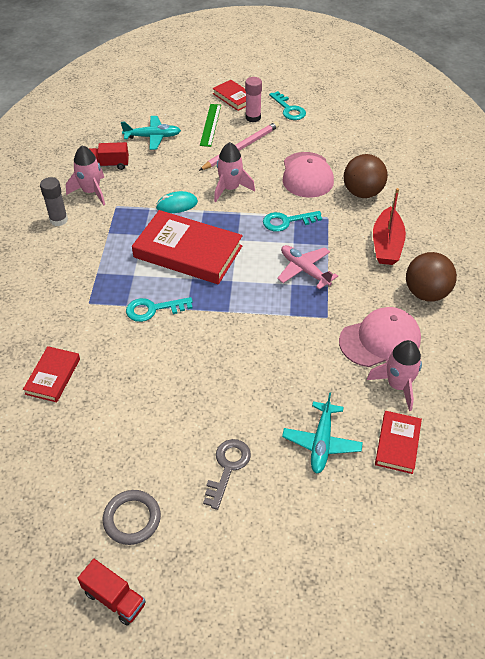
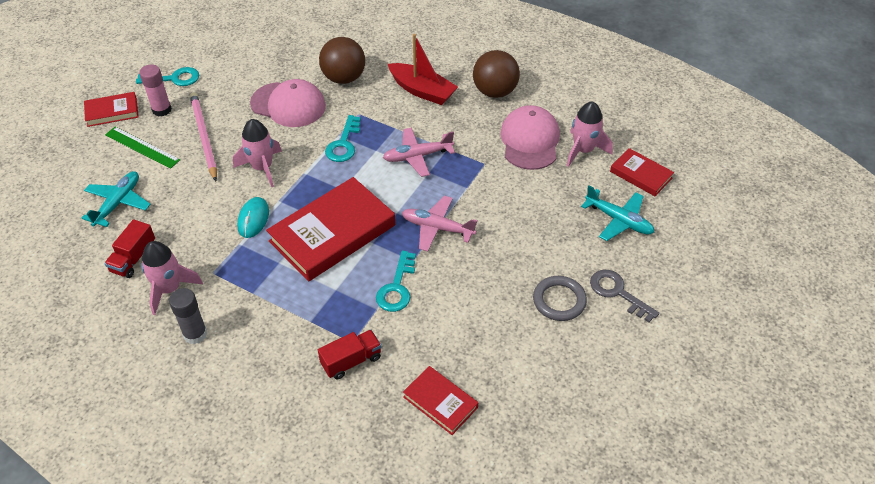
camera: 65 degrees left, 0 degrees up
(114, 598) = (720, 418): red truck -> red truck (351, 361)
(132, 519) = (644, 381): grey ring -> grey ring (559, 300)
(230, 311) = (437, 228): none -> pink plane

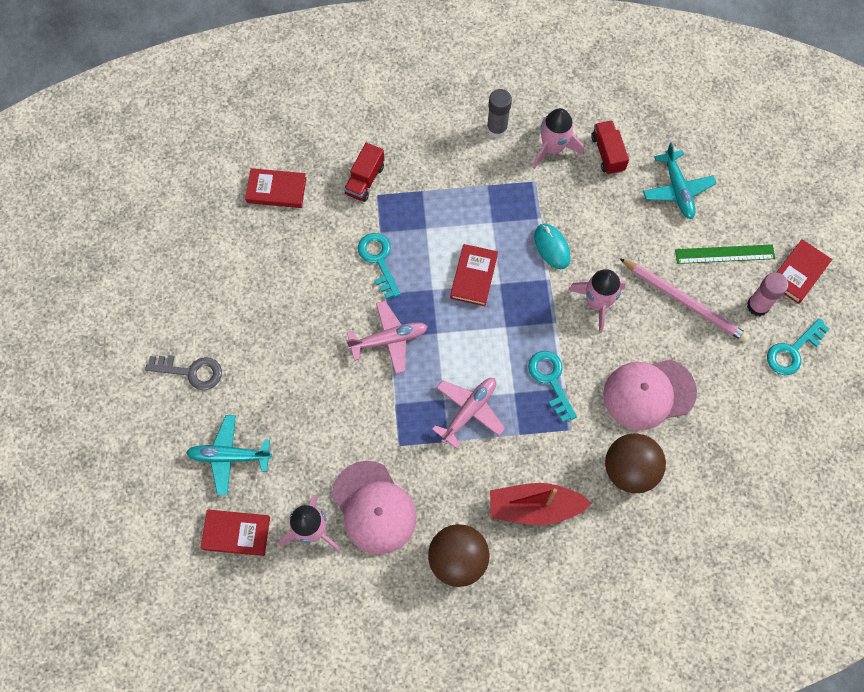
camera: 145 degrees right, 20 degrees up
(332, 233) = (474, 276): red book -> red book, size x0.52
(559, 300) = (237, 332): grey ring -> none

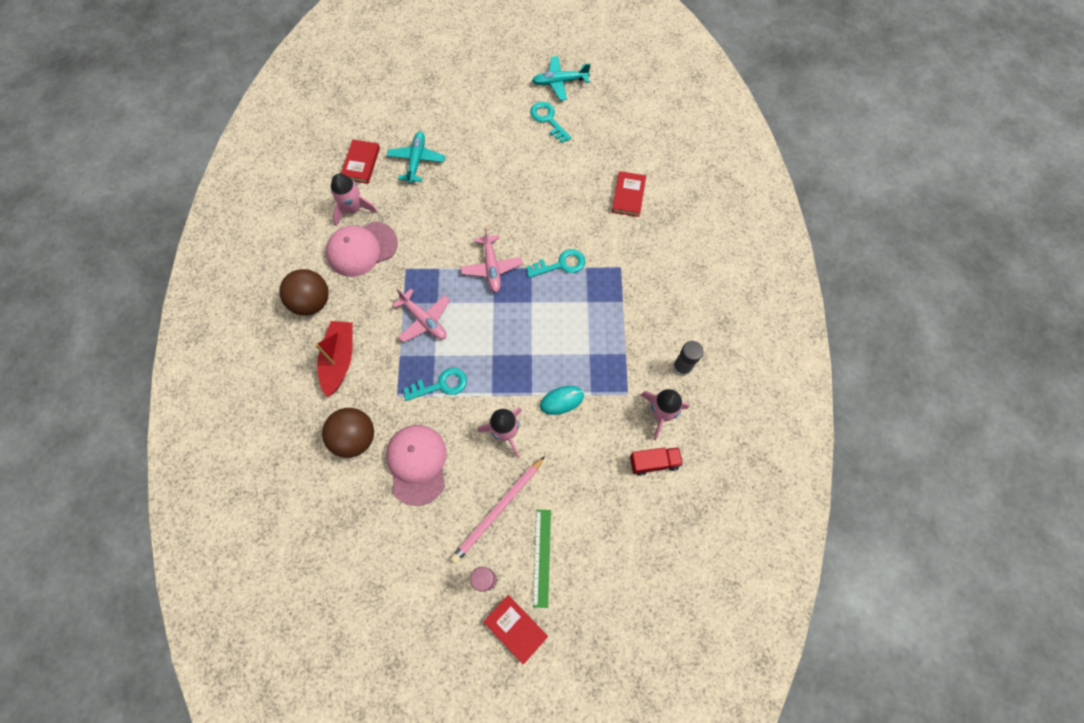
camera: 95 degrees right, 0 degrees up
(191, 372) = (483, 138): grey key -> none
(365, 180) = (634, 259): red truck -> none
(474, 276) = (539, 334): red book -> none
(677, 190) = (612, 523): turquoise plane -> turquoise plane (559, 82)
(793, 351) = (437, 605): turquoise key -> turquoise key (548, 120)

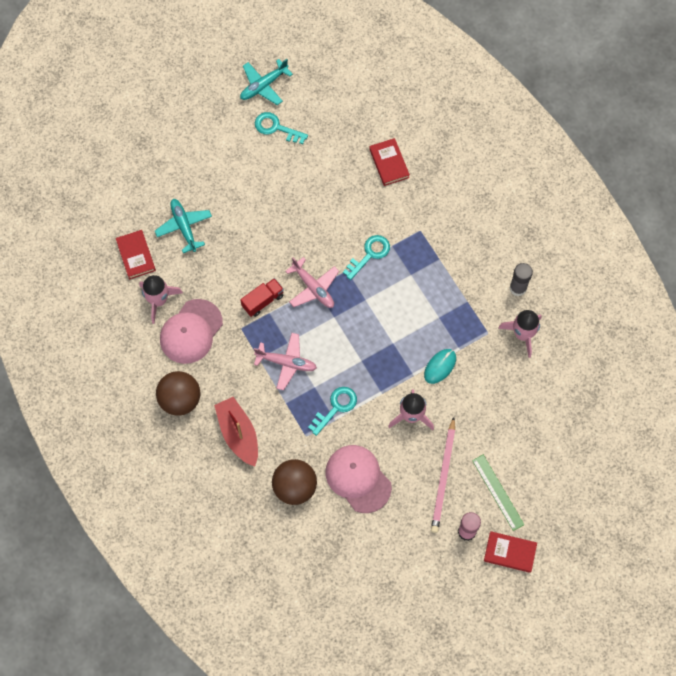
camera: 30 degrees left, 0 degrees up
(654, 462) = (539, 375): red truck -> red truck (263, 301)

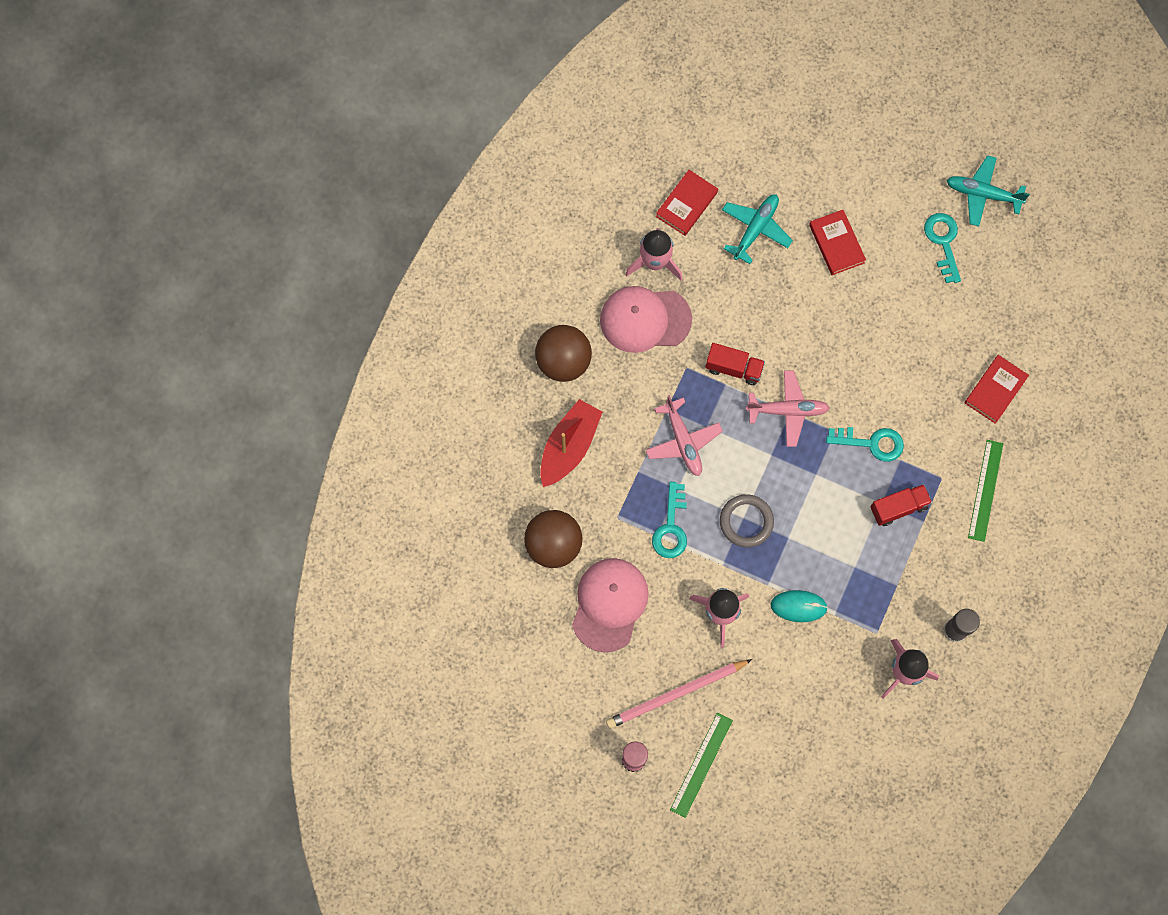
camera: 55 degrees right, 5 degrees up
(313, 288) = (788, 410): pink plane -> pink plane turned 105 degrees counterclockwise
(336, 407) = (671, 527): turquoise key -> turquoise key turned 90 degrees clockwise
(365, 360) = (746, 521): none -> grey ring
(420, 267) = (898, 508): none -> red truck
(445, 211) = (985, 490): none -> green ruler
(510, 552) = (643, 822): red book -> red book (836, 244)

